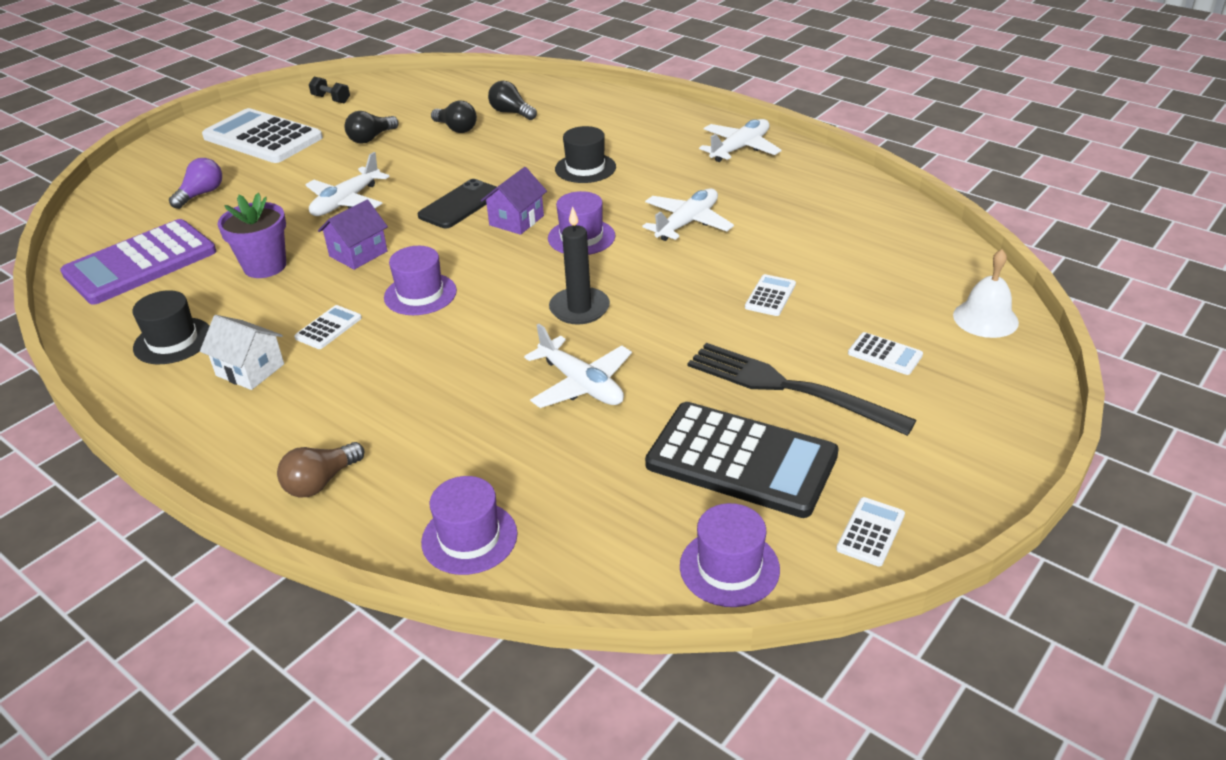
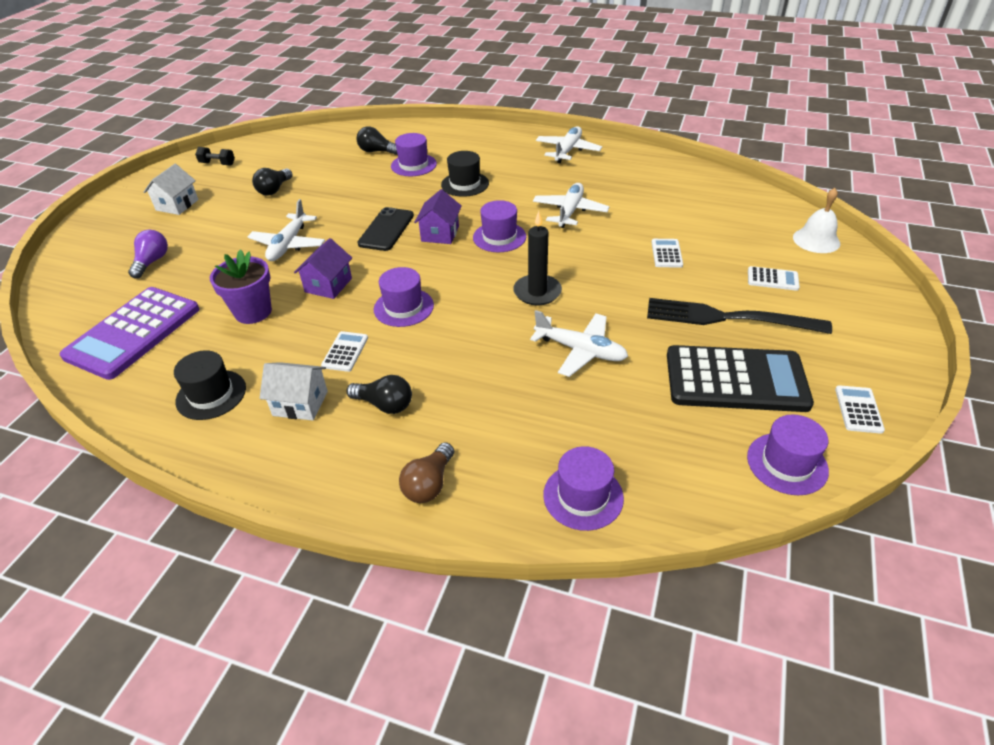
camera: 20 degrees left, 5 degrees up
(263, 138) = (177, 205): white calculator -> white house
(456, 128) = (341, 171): black light bulb -> black light bulb (385, 404)
(542, 135) = (413, 165): none -> purple hat

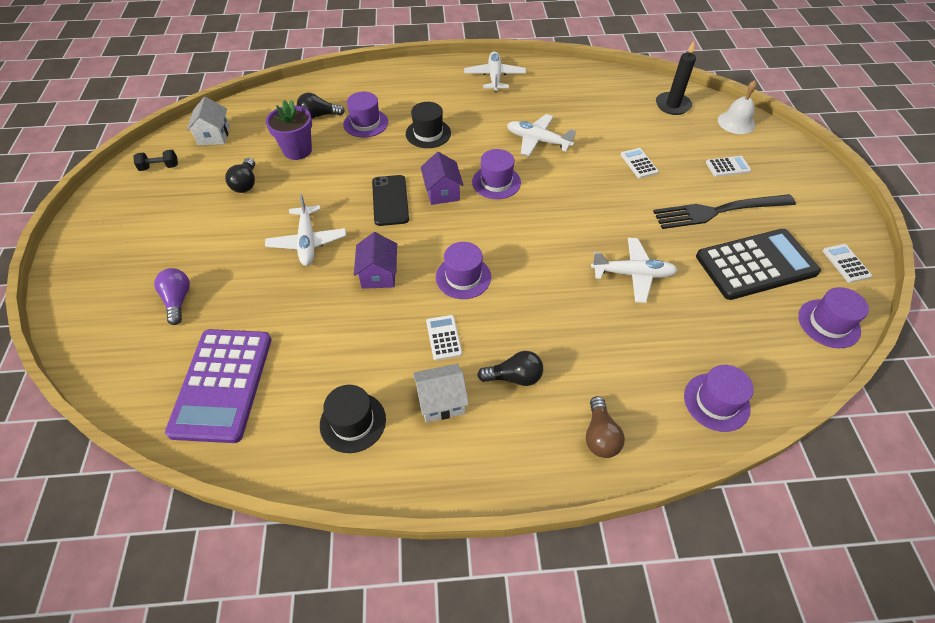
camera: 25 degrees left, 10 degrees up
(177, 205) = (152, 227): white house -> white house (214, 135)
(253, 312) = (327, 324): purple flower pot -> purple flower pot (297, 150)
(537, 292) = (564, 229): black candle -> black candle (672, 105)
(570, 211) = (537, 141): white plane -> white plane turned 60 degrees counterclockwise

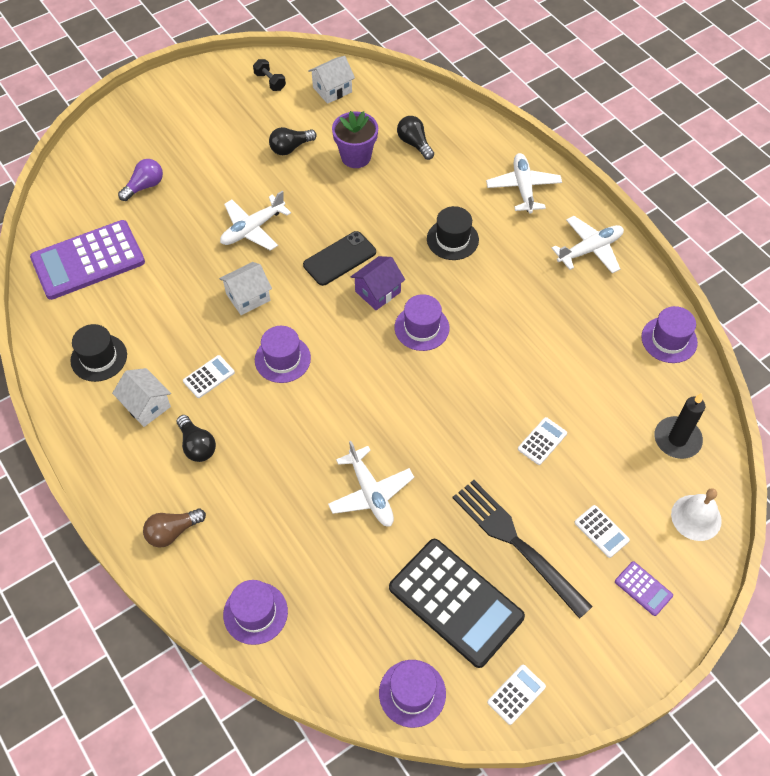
camera: 60 degrees right, 5 degrees up
(366, 123) = (430, 184): purple hat -> purple hat (669, 340)
(378, 274) = (248, 297): purple house -> white house
(537, 141) = (510, 335): white plane -> white plane (523, 187)
(781, 167) = (643, 588): none -> purple calculator

